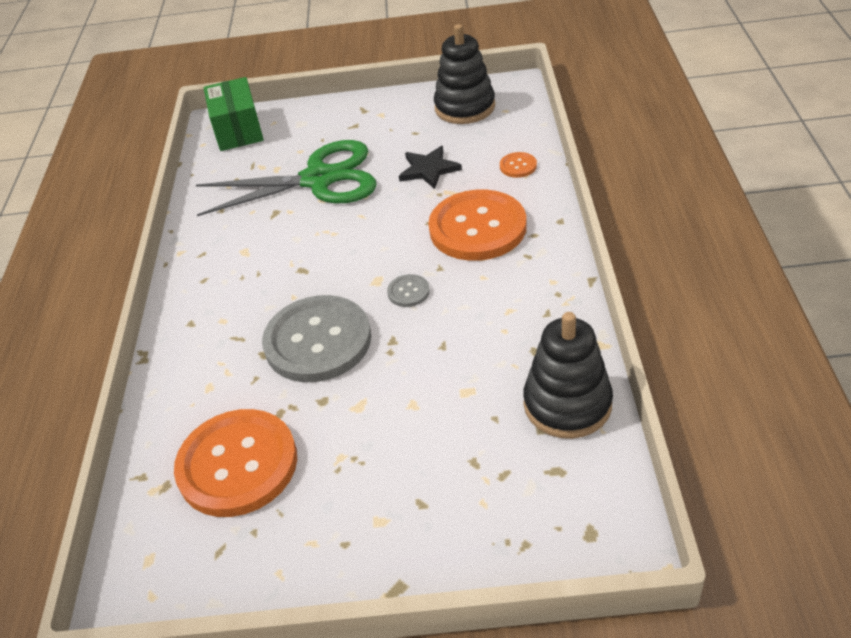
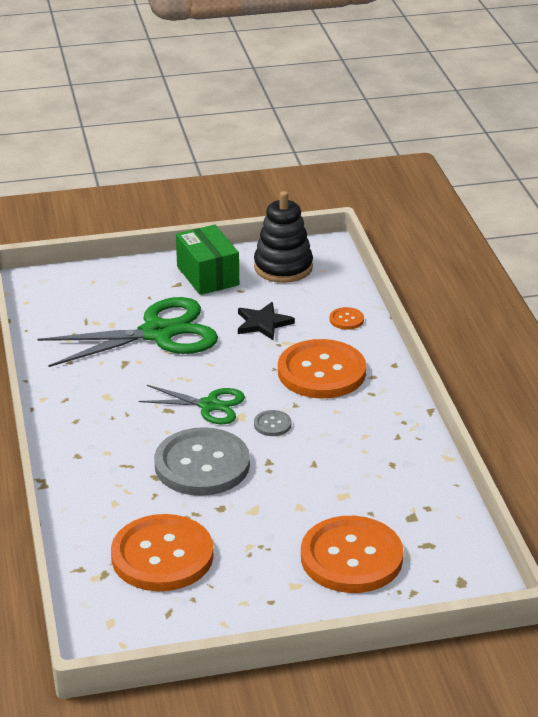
camera: 15 degrees left, 10 degrees down
(238, 130) = (59, 289): green box -> green box (208, 275)
(346, 266) = (209, 405): none -> green scissors
(458, 483) = (351, 557): none -> orange button
(567, 404) = (427, 500): black stacking toy -> none

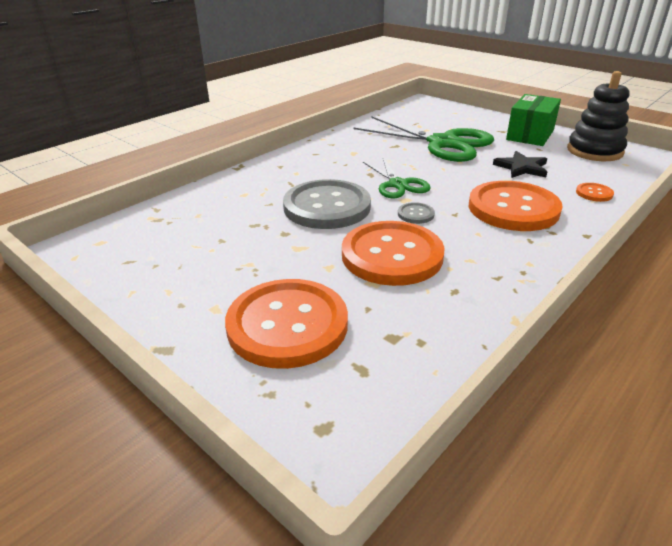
camera: 55 degrees right, 0 degrees up
(162, 556) = (199, 232): orange button -> orange button (392, 255)

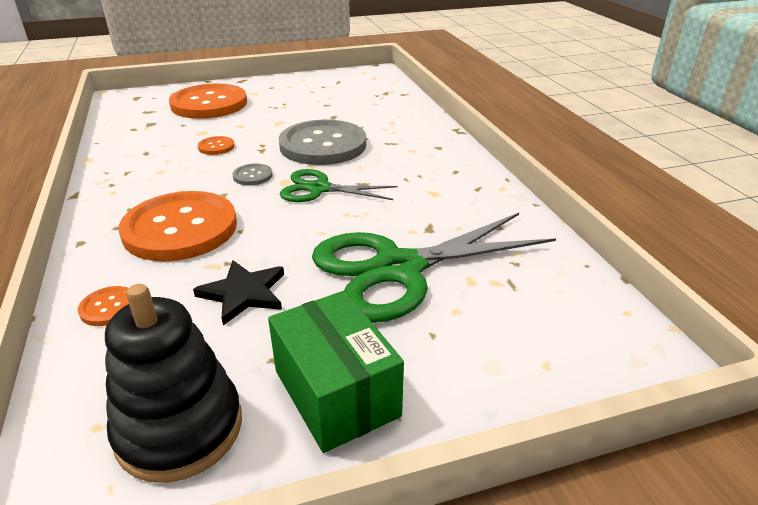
camera: 120 degrees right, 0 degrees up
(392, 255) = (216, 147): orange button -> orange button, size x0.41

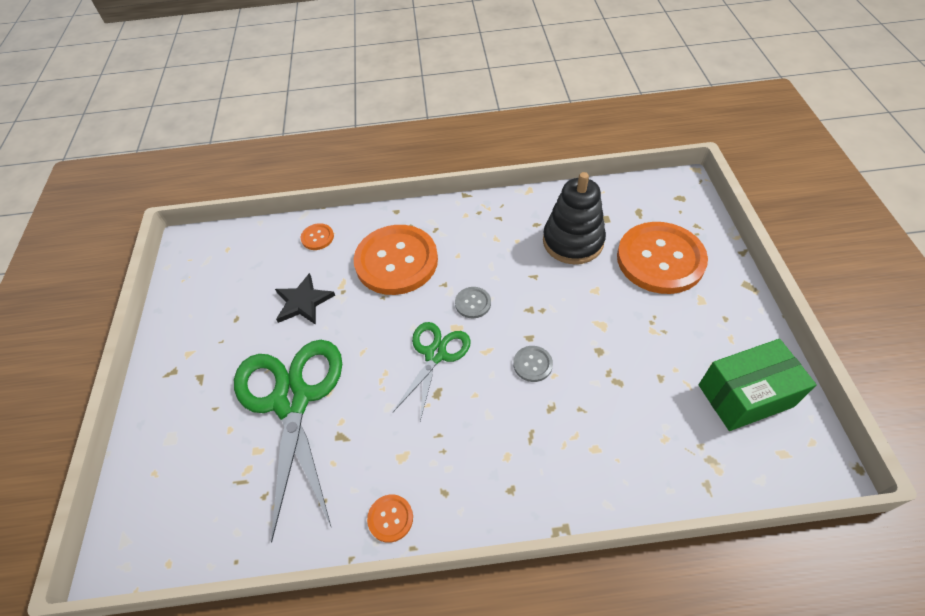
camera: 105 degrees right, 20 degrees up
(179, 428) = (208, 280): black stacking toy -> black stacking toy (573, 241)
(216, 147) = (541, 273): orange button -> orange button (390, 518)
(323, 145) = (532, 364): grey button -> grey button, size x0.41
(336, 393) = (195, 347): green box -> green box (745, 395)

